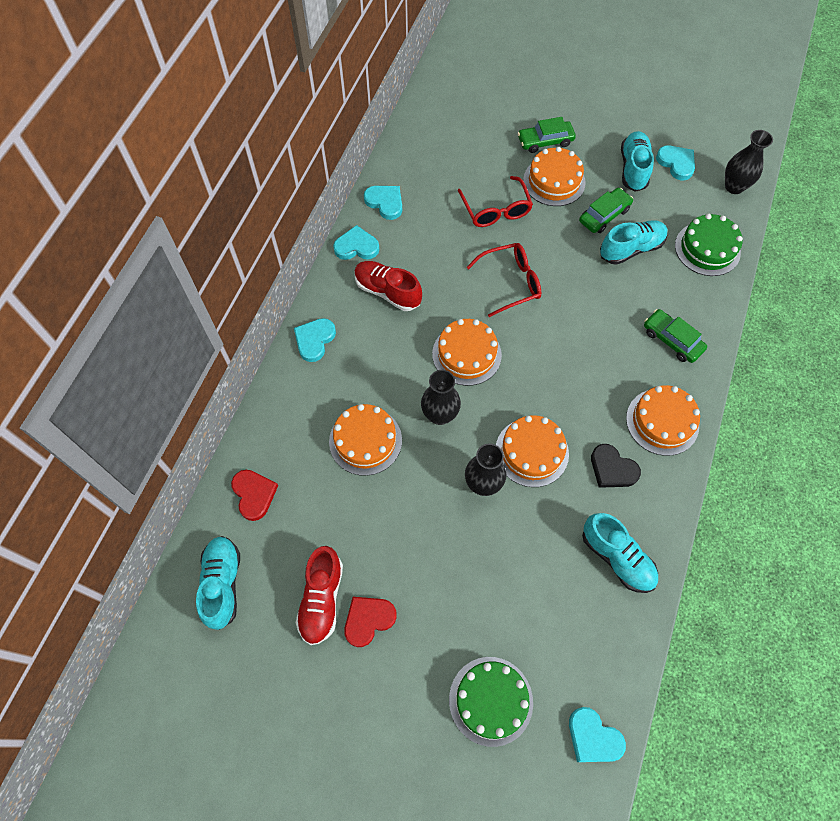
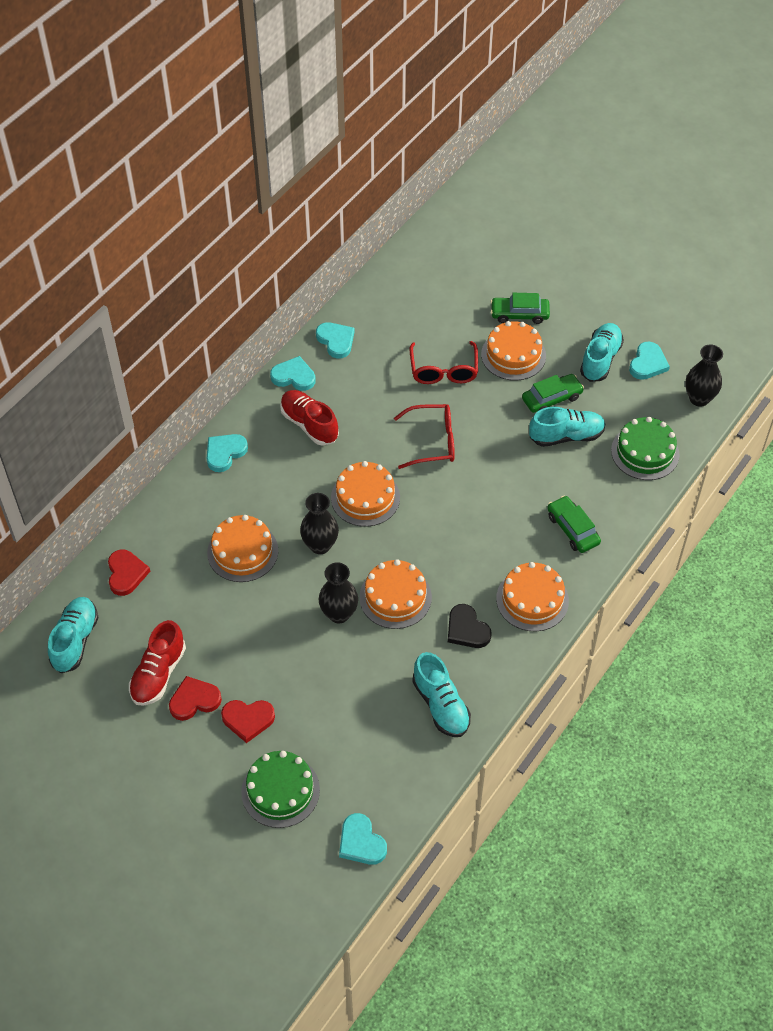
camera: 15 degrees right, 10 degrees down
(430, 627) = (248, 720): none -> red heart
(676, 163) = (647, 363): turquoise heart -> turquoise heart turned 45 degrees clockwise

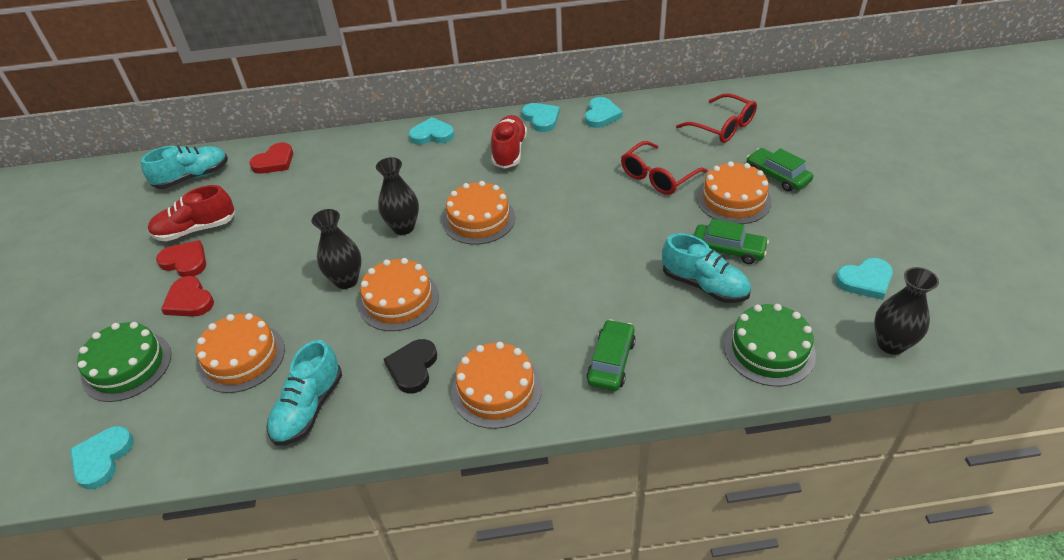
camera: 50 degrees right, 10 degrees down
(242, 552) = (352, 196): orange cake -> orange cake (241, 358)
(433, 442) = (582, 216): red glasses -> red glasses (723, 127)
(600, 359) = (816, 249): turquoise shoe -> none

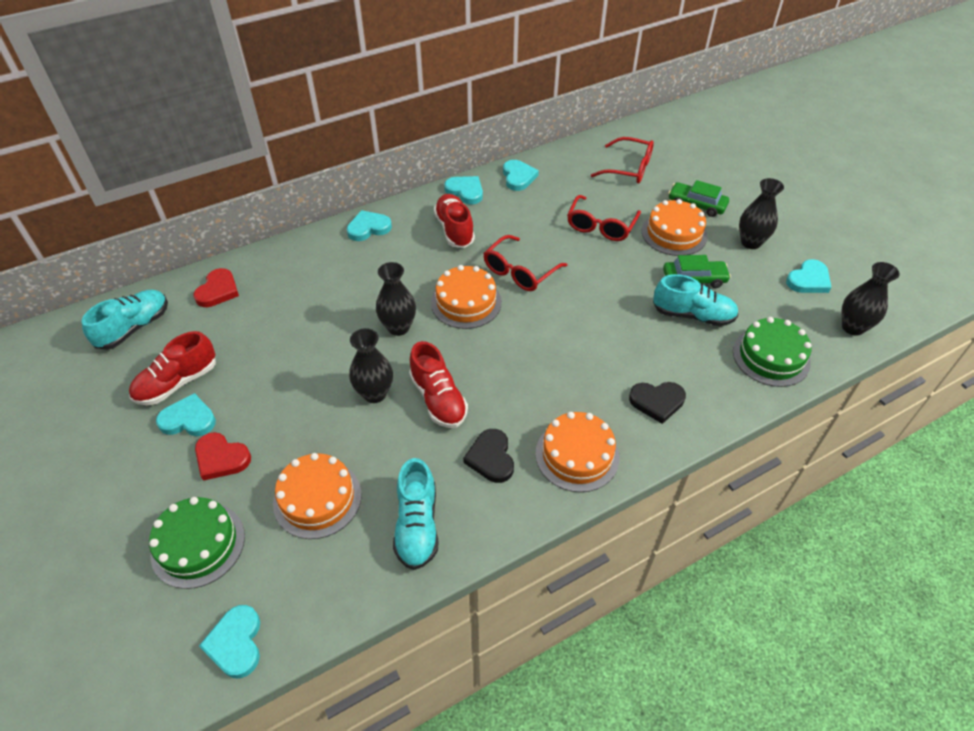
camera: 25 degrees left, 5 degrees up
(185, 261) = (188, 419): red heart -> turquoise heart
(399, 300) = (438, 399): orange cake -> red shoe
(547, 203) = (519, 272): none -> red glasses
(611, 361) = (657, 402): green car -> black heart
(817, 226) = (750, 242): none -> black vase

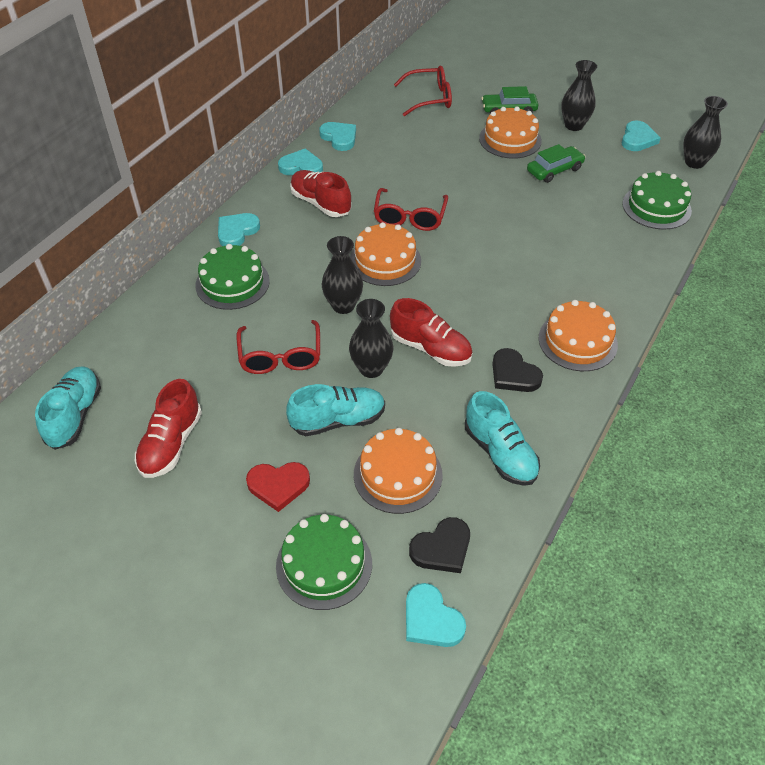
camera: 30 degrees left, 0 degrees up
(188, 419) = (214, 469): turquoise heart -> none
(218, 290) = (134, 345): red heart -> none
(329, 270) = (232, 283): none -> green cake
(601, 226) = (446, 154): red glasses -> red glasses (280, 357)
(657, 402) = (603, 275): black heart -> black heart (442, 548)
(692, 315) = (576, 198): turquoise shoe -> turquoise shoe (338, 420)

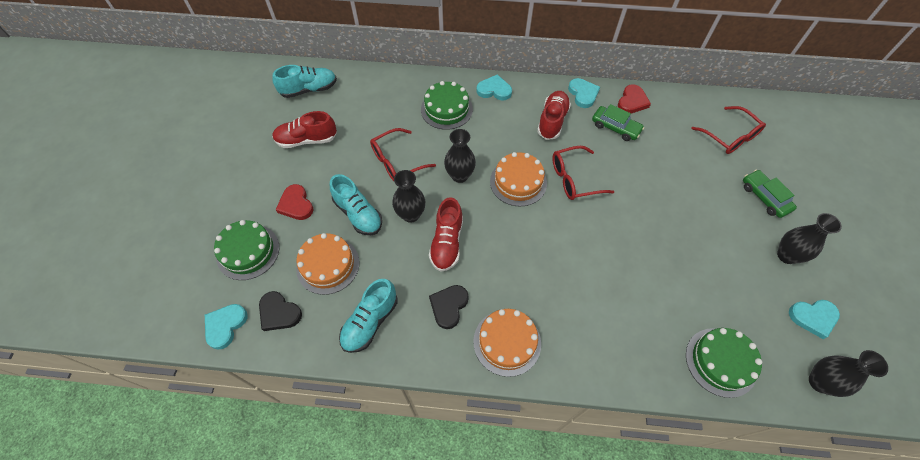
camera: 65 degrees right, 10 degrees up
(339, 138) = (632, 101): turquoise heart -> red heart
(510, 139) = (723, 212): orange cake -> none
(554, 170) = (708, 260): green car -> green car (615, 127)

